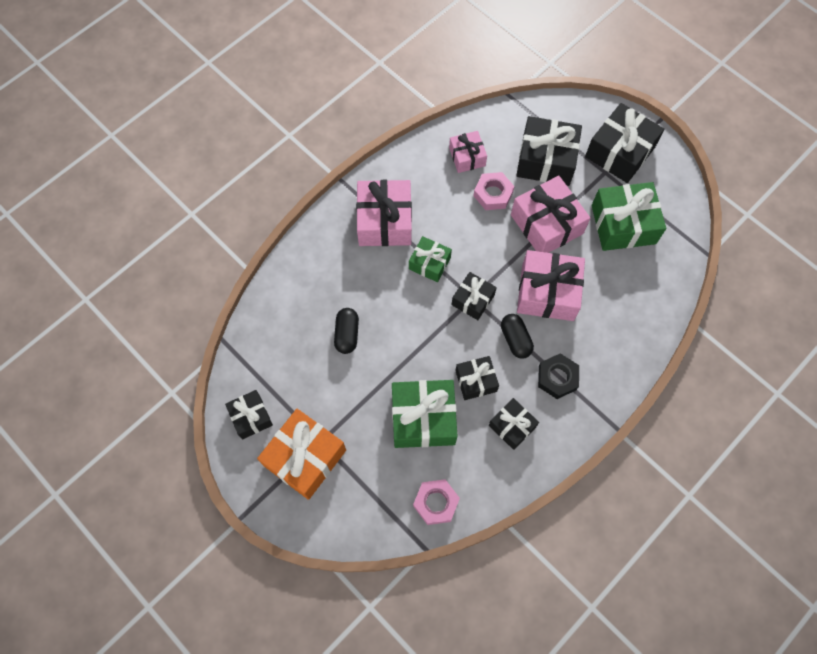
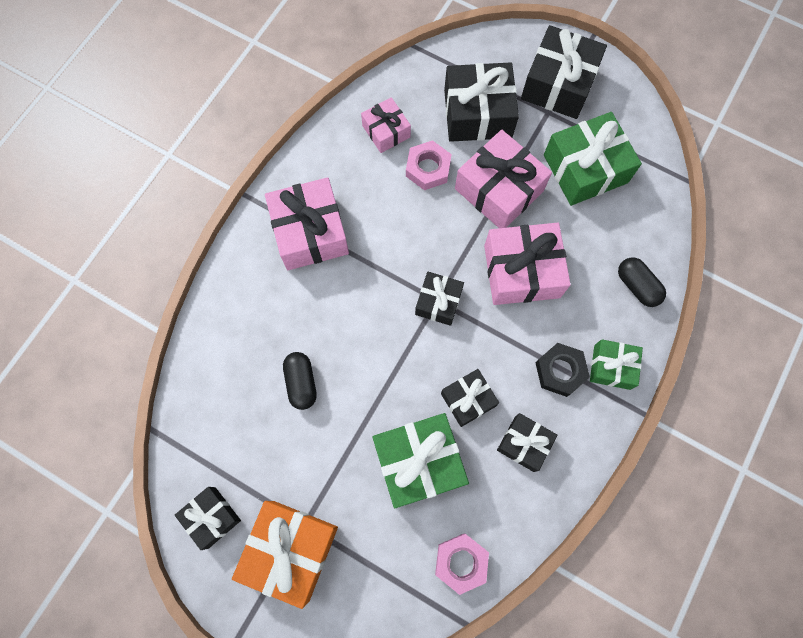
camera: 15 degrees left, 5 degrees up
(429, 263) = (376, 270): green gift -> green gift (612, 367)
(515, 339) = (500, 337): black capsule -> black capsule (637, 286)

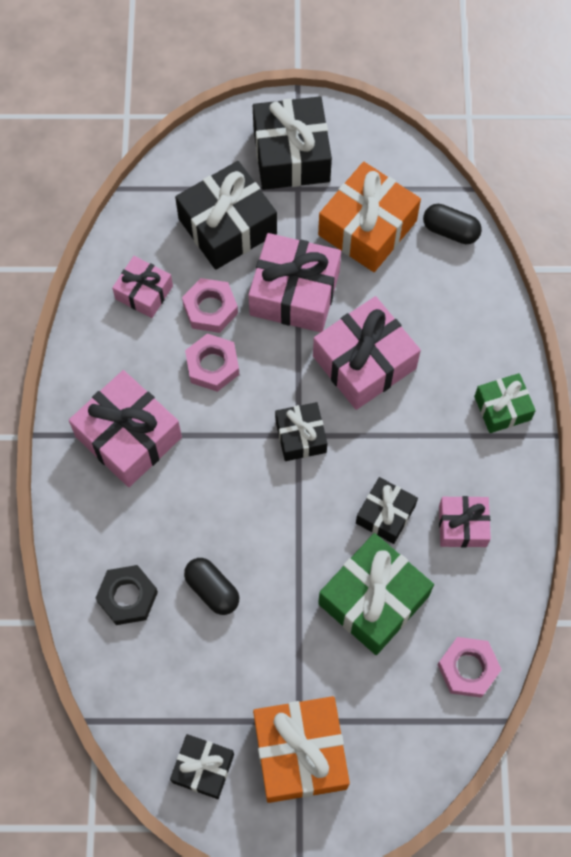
camera: 30 degrees left, 5 degrees down
(404, 212) = (212, 365): none -> pink nut
(524, 443) = (462, 526): black gift -> pink gift
(560, 371) = (456, 438): black nut -> black nut (127, 597)
(585, 169) = (367, 228): green gift -> orange gift
(637, 286) = (482, 318): black capsule -> black capsule (450, 231)

